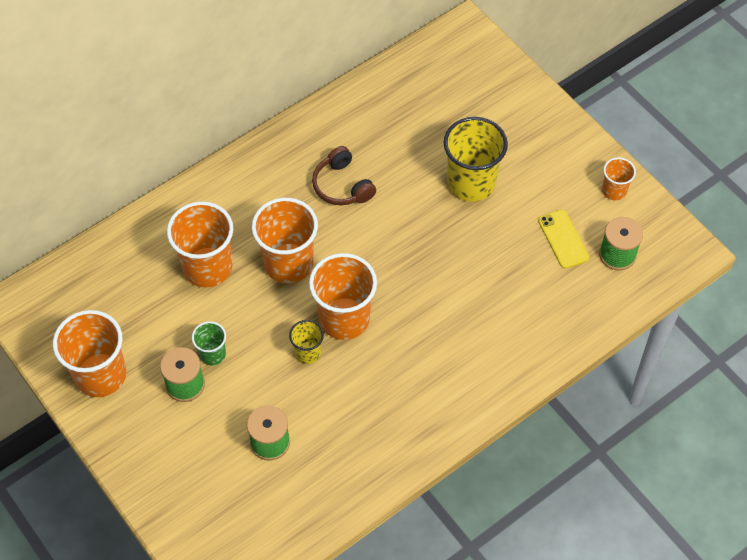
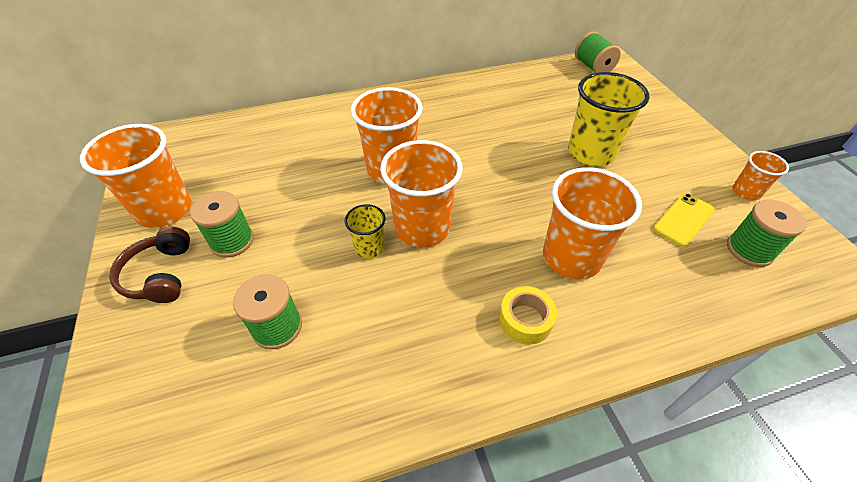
camera: 20 degrees right, 10 degrees down
(207, 267) = (318, 155): orange cup -> orange cup (571, 257)
(212, 354) = (276, 222): green cup -> none
(342, 186) = (468, 128): brown headphones -> brown headphones (160, 275)
(448, 49) = (592, 67): none -> green spool
(455, 374) = (525, 320): none -> yellow tape
(563, 239) = (684, 219): yellow phone -> yellow phone turned 45 degrees clockwise

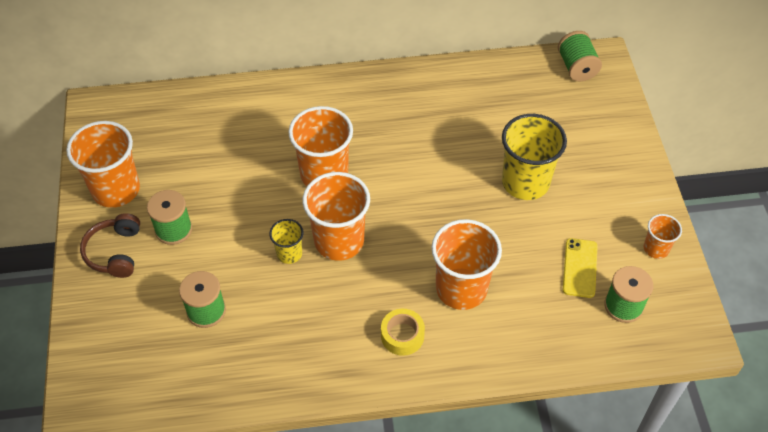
camera: 10 degrees right, 5 degrees up
(684, 219) = (580, 268): yellow phone -> yellow phone turned 45 degrees counterclockwise

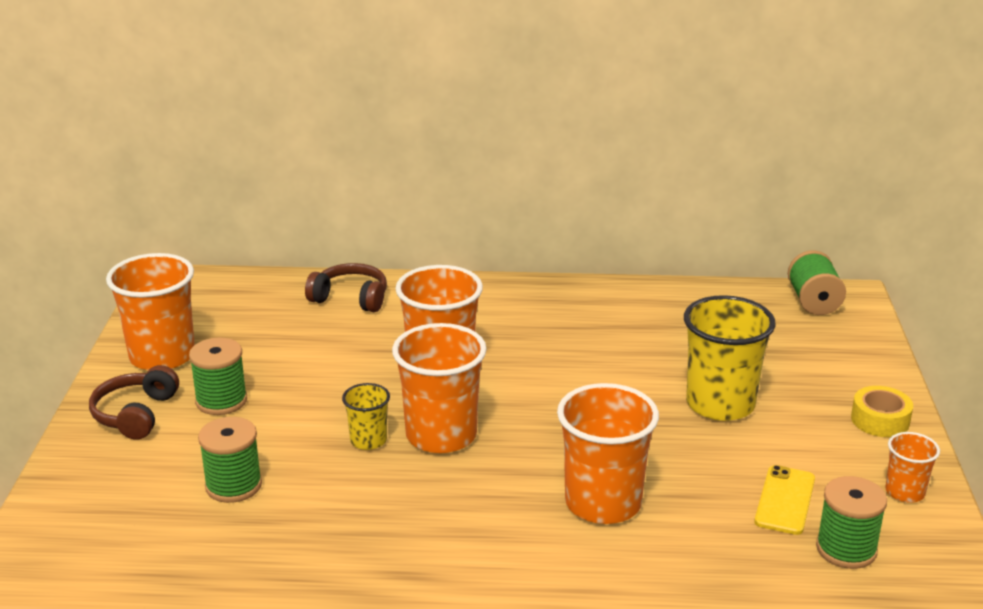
camera: 10 degrees right, 25 degrees down
(240, 108) = (350, 298): none -> brown headphones
(402, 336) = (503, 544): yellow tape -> yellow tape (880, 420)

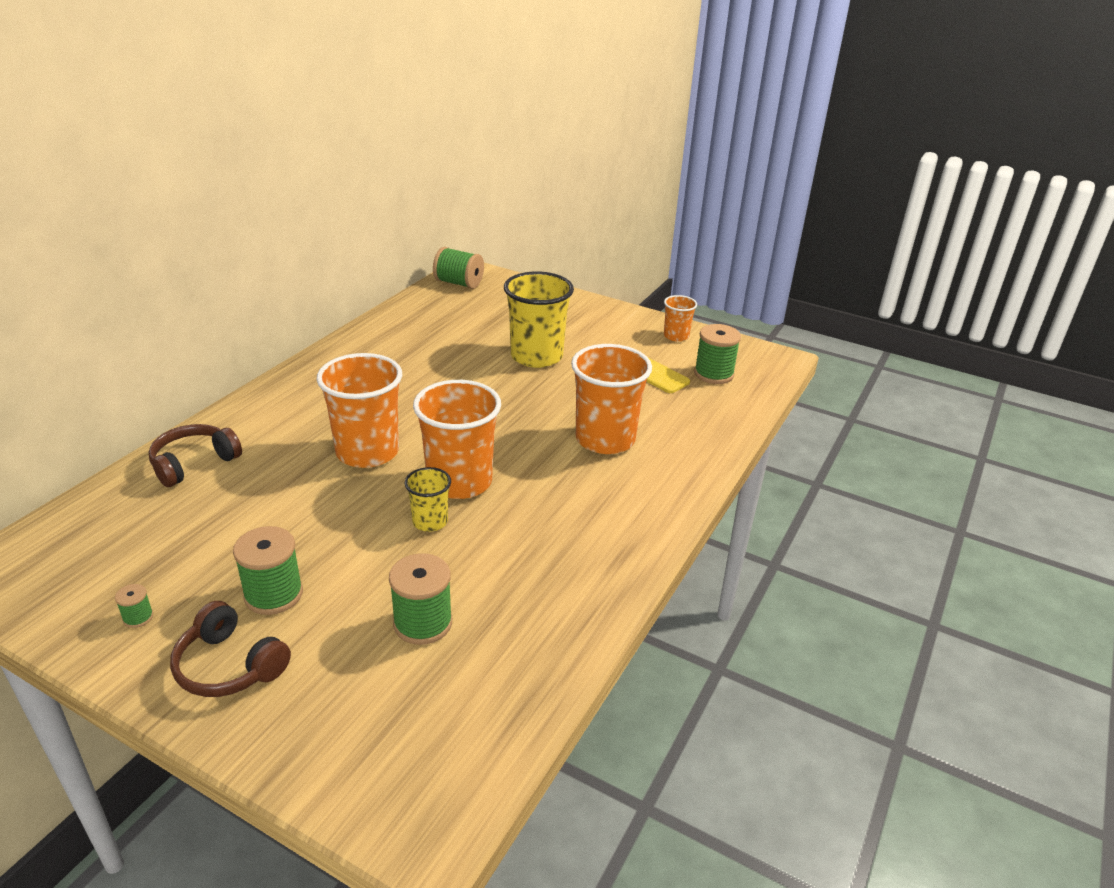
camera: 65 degrees left, 5 degrees up
(162, 356) = (138, 617): orange cup -> green spool
(880, 420) = (603, 315): yellow tape -> none

